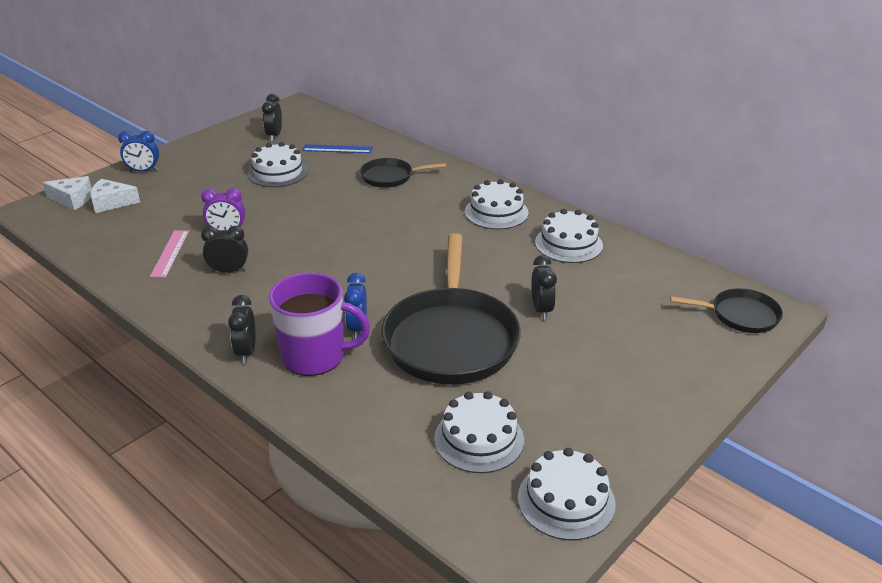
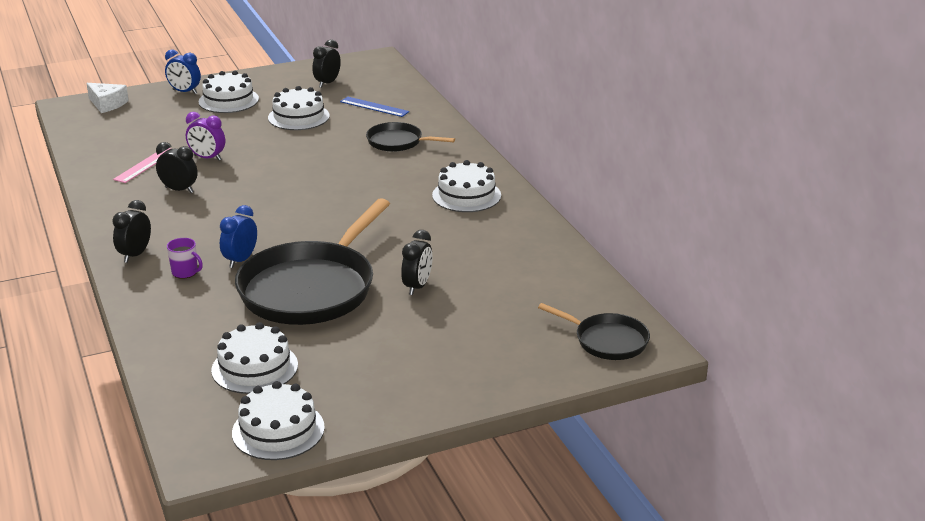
camera: 25 degrees right, 5 degrees down
(111, 203) = (135, 113): white cheese -> none
(315, 356) = (185, 272): purple mug -> purple mug, size x0.43
(568, 244) = (506, 239): white cake -> white cake (228, 100)

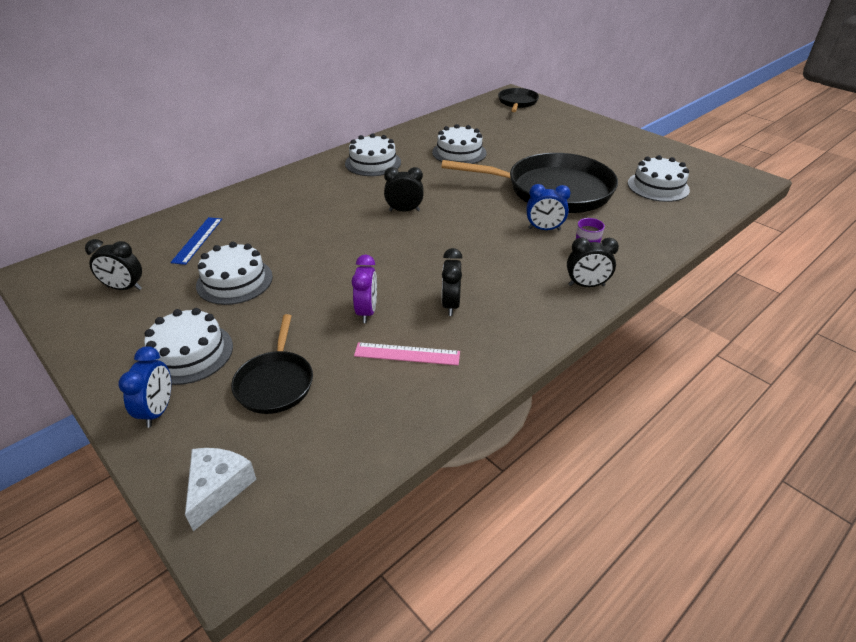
camera: 110 degrees left, 10 degrees up
(278, 430) = (698, 165): white cake -> white cake (459, 152)
(398, 142) = (284, 209): black pan -> black pan (275, 383)
(417, 286) = (514, 156): black clock -> black clock (404, 210)

